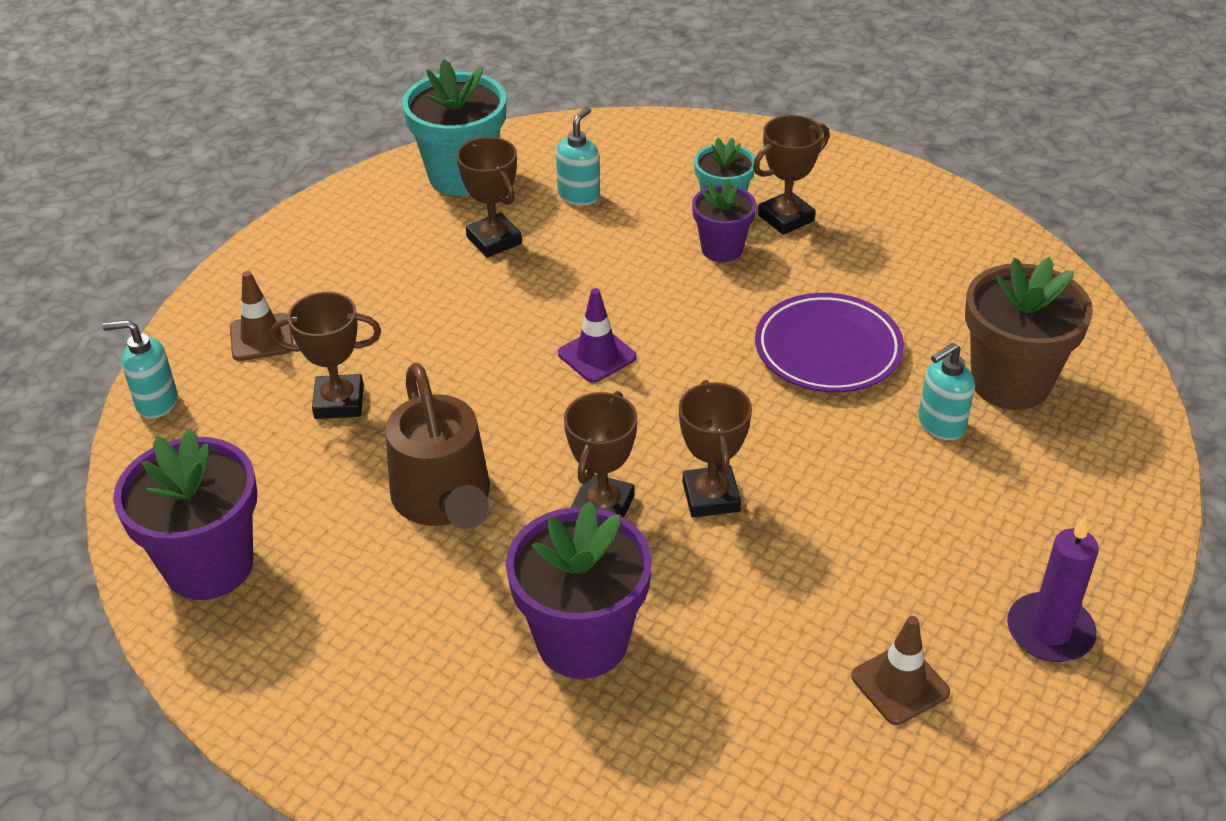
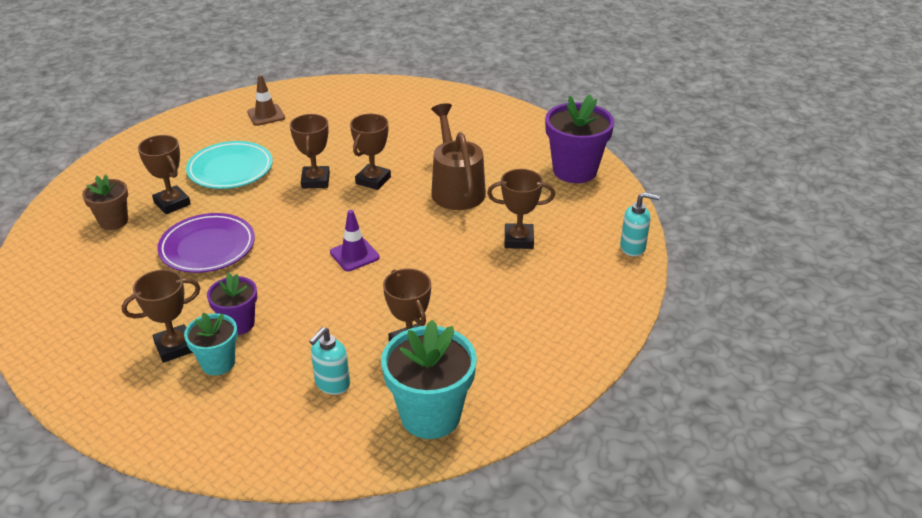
camera: 175 degrees left, 5 degrees down
(261, 337) = (577, 283): brown traffic cone -> none
(582, 641) = (396, 135): purple flower pot -> none
(885, 510) = (230, 169): none -> turquoise plate
(940, 425) = (172, 203): turquoise soap dispenser -> brown trophy
(1010, 382) = (113, 221): brown flower pot -> brown flower pot, size x0.59
(1050, 631) = (190, 125): purple candle -> none

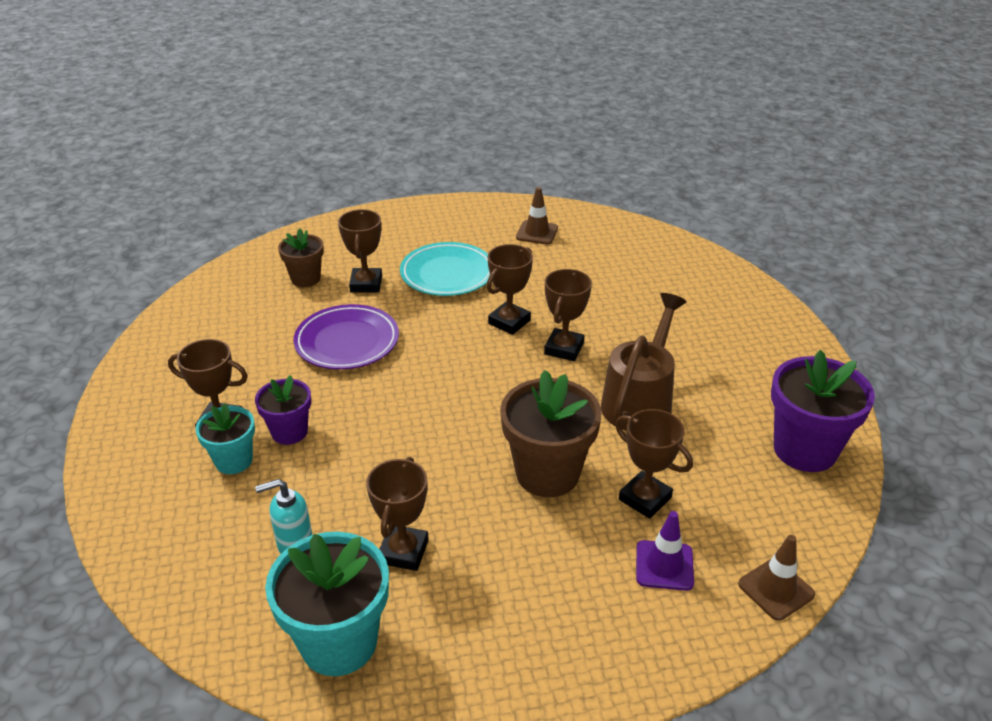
camera: 40 degrees right, 0 degrees up
(354, 255) = (460, 420): purple traffic cone -> purple traffic cone (664, 565)
(373, 180) = (564, 348): brown trophy -> brown trophy turned 45 degrees counterclockwise
(447, 256) = (547, 473): none -> brown flower pot
(633, 247) = (776, 589): turquoise soap dispenser -> brown traffic cone

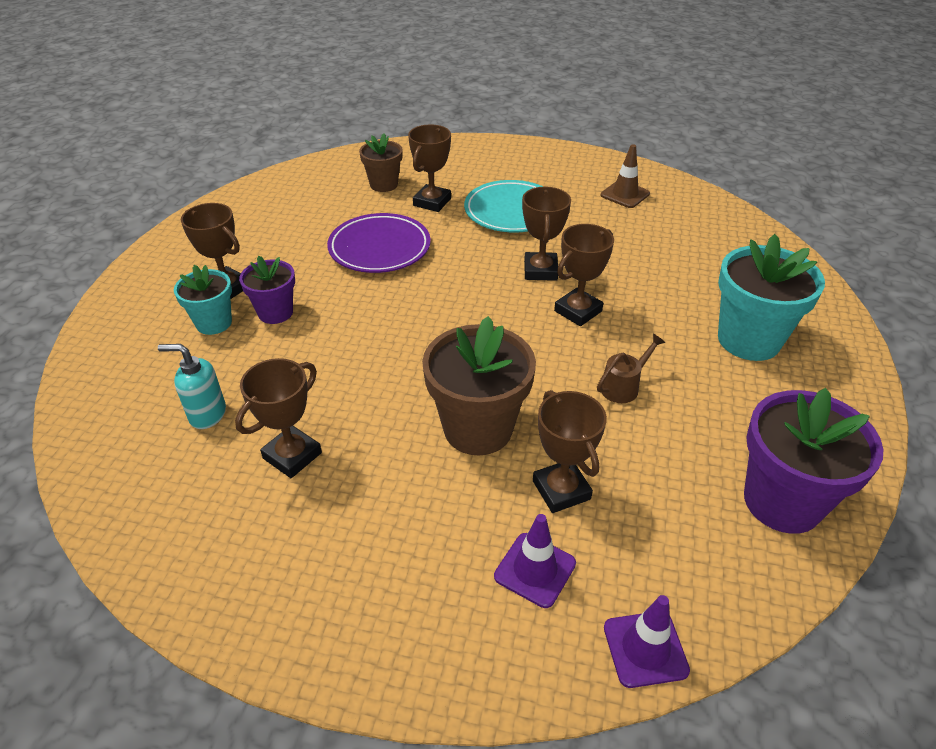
camera: 25 degrees right, 5 degrees up
(339, 642) = (177, 519): turquoise flower pot -> turquoise flower pot (748, 340)
(509, 322) = (540, 270): brown trophy -> brown trophy turned 60 degrees counterclockwise
(640, 400) = (624, 386): brown watering can -> brown watering can, size x0.48
(776, 589) = (645, 649): brown traffic cone -> purple traffic cone

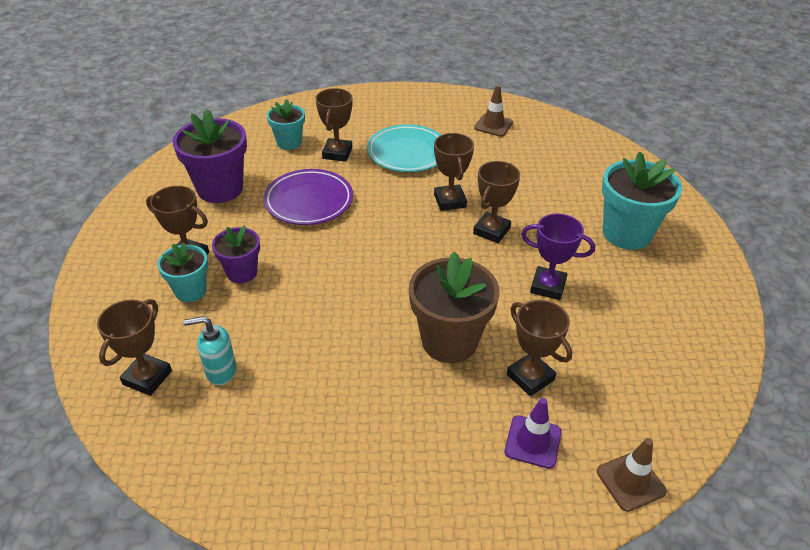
camera: 15 degrees left, 0 degrees up
(292, 455) = (308, 392): brown trophy -> brown trophy (147, 377)
(384, 184) = (289, 142): brown flower pot -> turquoise flower pot
(624, 386) = (548, 286): brown watering can -> purple trophy
(645, 649) = (630, 481): purple traffic cone -> brown traffic cone
(782, 501) = (689, 354): purple flower pot -> purple flower pot (220, 189)

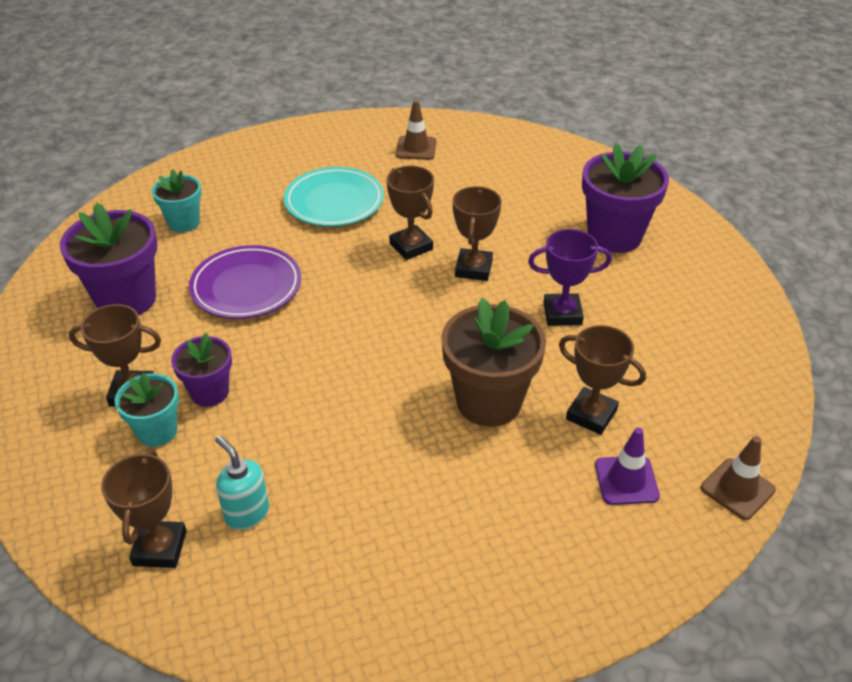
camera: 20 degrees left, 0 degrees up
(220, 371) = (246, 513): turquoise soap dispenser -> turquoise soap dispenser turned 75 degrees clockwise
(337, 153) = (251, 222): brown trophy -> none
(626, 233) = (614, 236): turquoise flower pot -> purple flower pot

